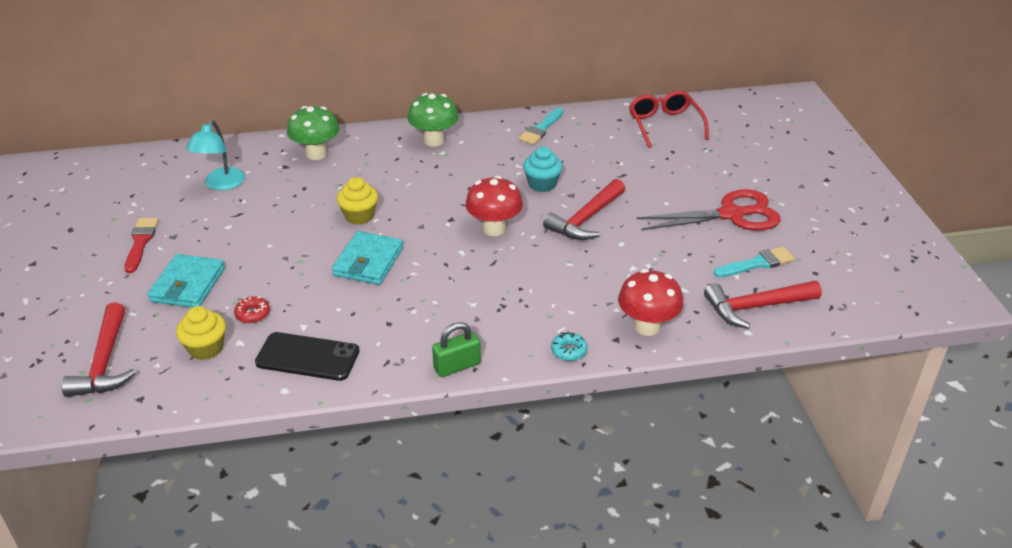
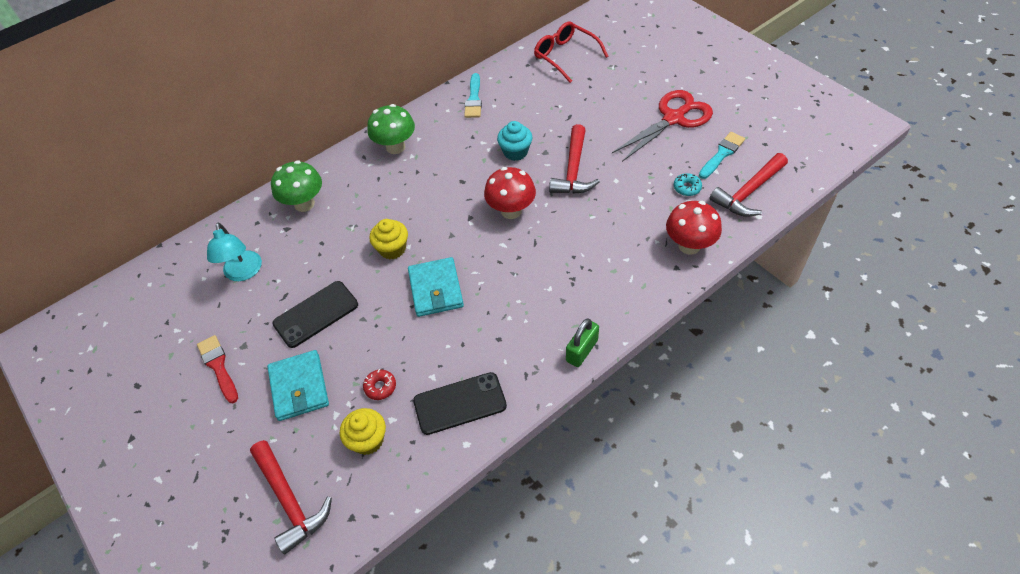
camera: 25 degrees left, 15 degrees up
(250, 238) = (316, 314): none -> black phone
(569, 351) = (651, 295): turquoise donut -> turquoise donut (687, 188)

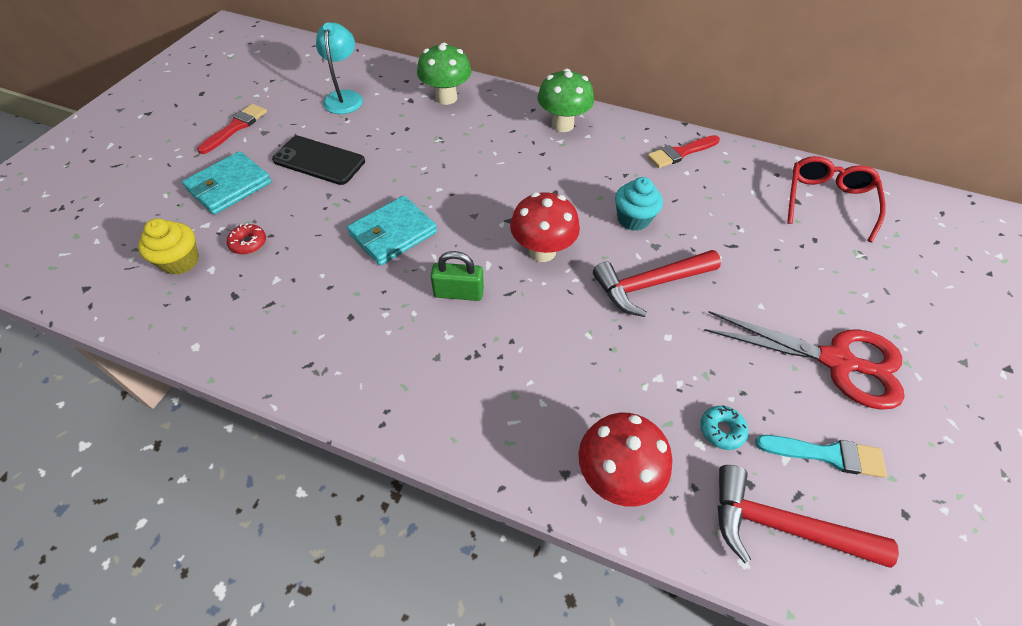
camera: 55 degrees right, 0 degrees up
(243, 273) = (344, 97): turquoise lamp -> turquoise lamp turned 135 degrees clockwise
(290, 500) = (99, 235): red hammer -> none
(392, 249) = (428, 178): yellow cupcake -> none
(460, 403) = (248, 318): black phone -> none
(474, 99) = (680, 153): turquoise brush -> red brush
(582, 350) = (367, 410): green padlock -> green padlock (458, 293)

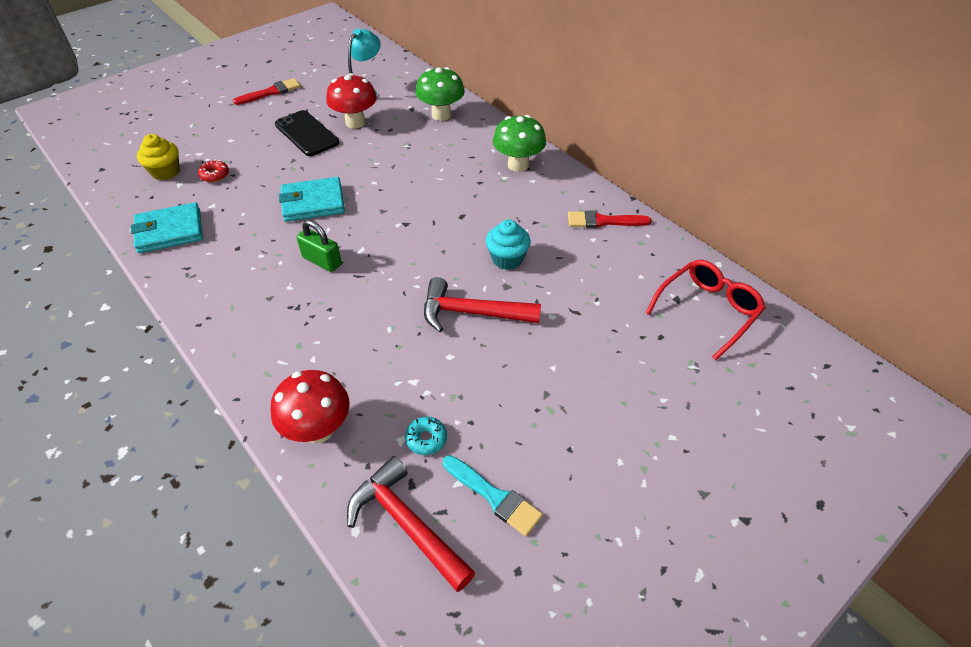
camera: 30 degrees right, 5 degrees down
(229, 186) = (234, 132): turquoise wallet -> turquoise wallet (170, 231)
(542, 251) = (410, 255): red mushroom -> red mushroom (355, 122)
(836, 361) = (576, 437): red scissors -> none

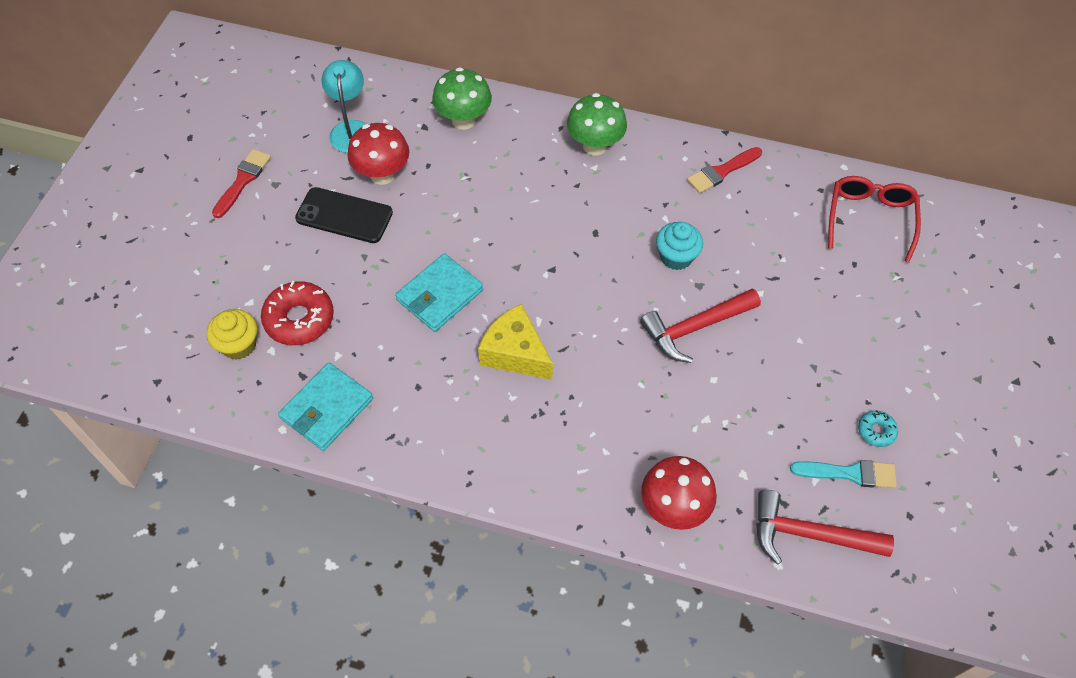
camera: 35 degrees left, 10 degrees up
(215, 175) = (299, 319): red donut -> red donut, size x1.94
(322, 261) = (515, 353): green padlock -> yellow cheese
(426, 439) = (761, 461): turquoise donut -> turquoise donut (876, 431)

